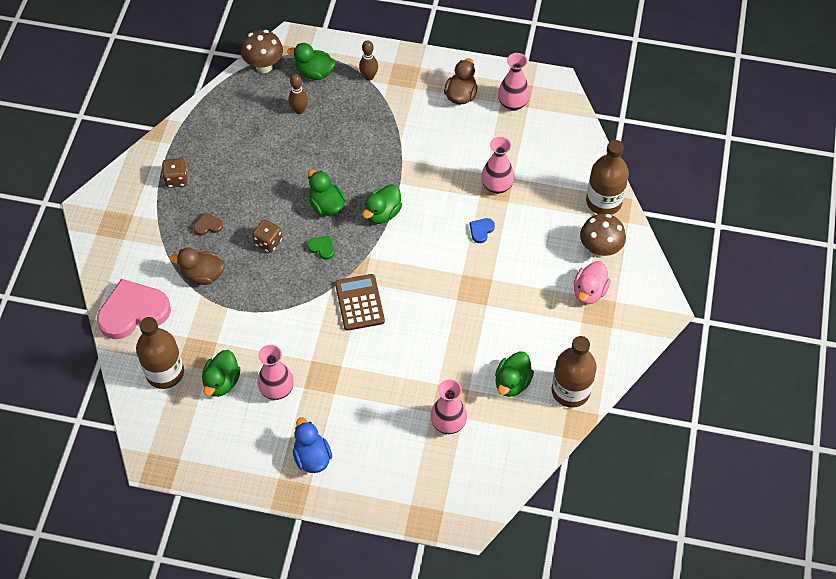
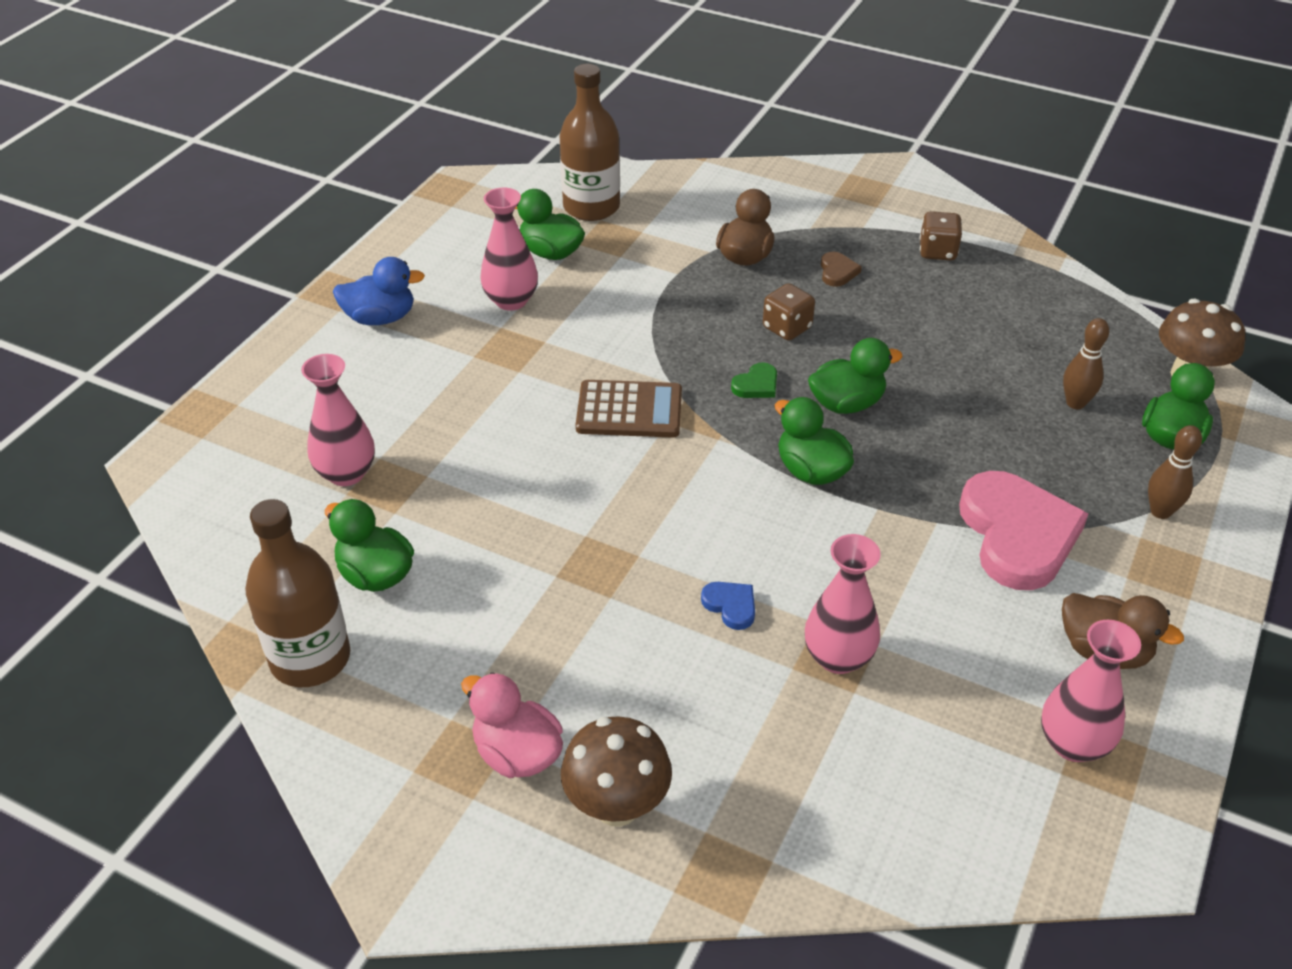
camera: 105 degrees right, 15 degrees down
(133, 312) = (704, 191): pink heart -> pink heart (1017, 535)
(603, 202) = (747, 854): brown bottle -> none

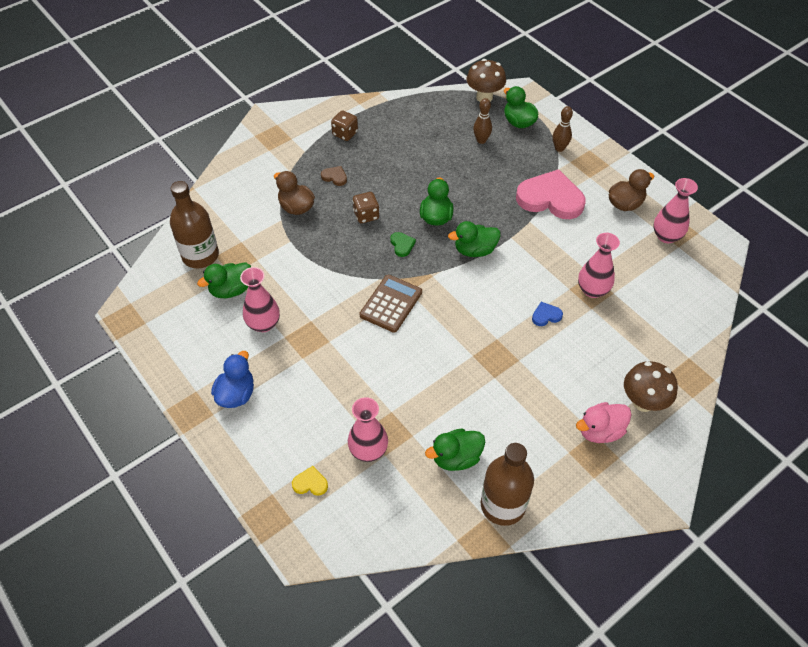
camera: 65 degrees left, 10 degrees up
(267, 434) = (310, 483): none -> yellow heart

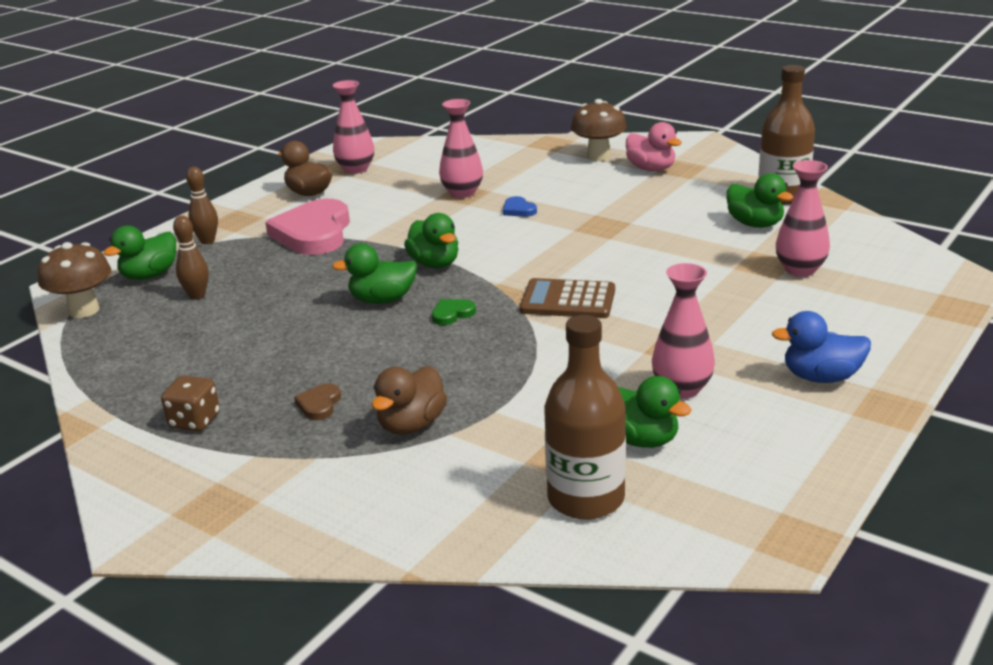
camera: 105 degrees left, 25 degrees down
(310, 483) = (882, 293): yellow heart -> none
(366, 215) = (402, 355): brown dice -> none

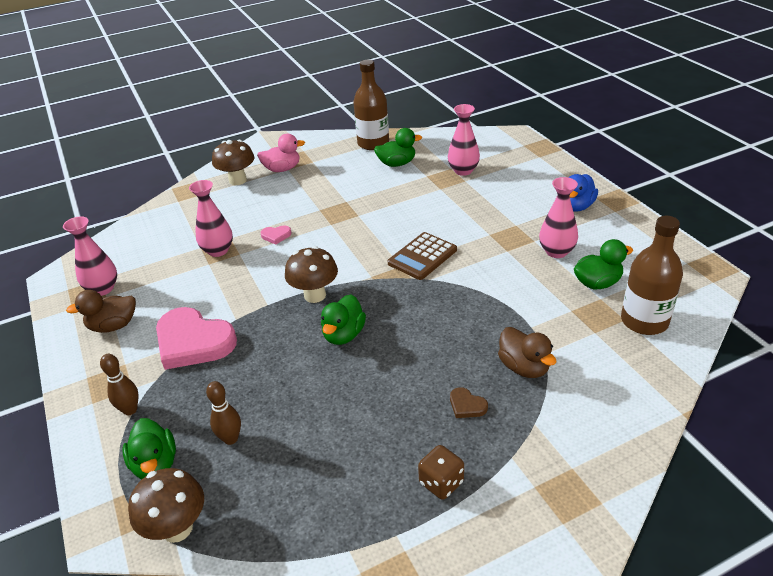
camera: 60 degrees left, 10 degrees up
(434, 264) = (315, 295): green duck -> brown mushroom
(452, 314) = (395, 308): green heart -> none
(518, 210) = (276, 236): blue heart -> pink heart

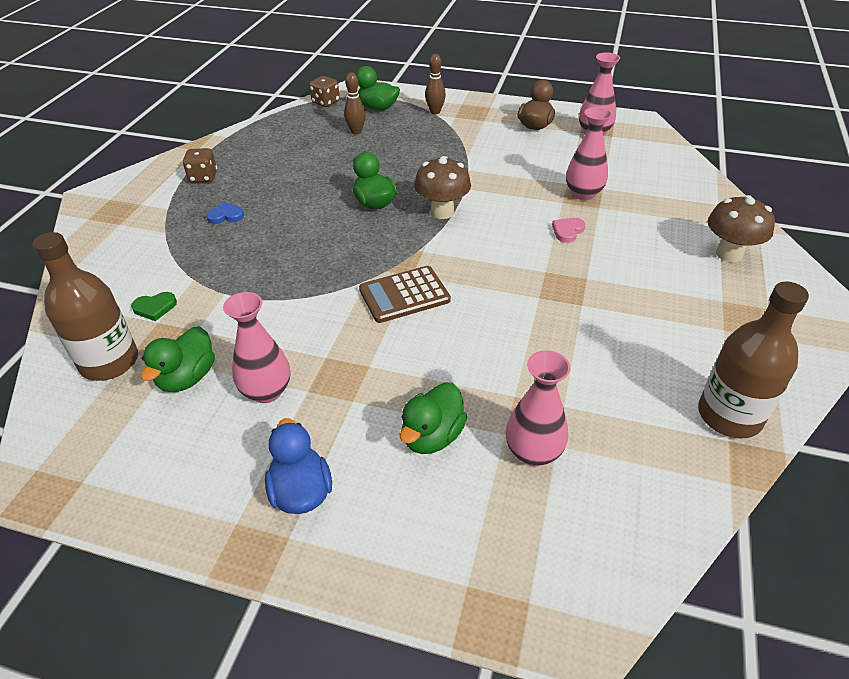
camera: 130 degrees right, 5 degrees up
(177, 528) = (325, 102): brown mushroom -> brown dice
(193, 342) = (468, 147): pink heart -> none
(282, 169) = (726, 296): pink duck -> none
(397, 163) = (632, 400): green duck -> green duck (432, 436)
(422, 256) = (404, 295): brown calculator -> brown calculator turned 105 degrees counterclockwise
(467, 405) = (226, 216): brown heart -> blue heart
(524, 367) = (203, 259): brown duck -> none
(590, 345) = (155, 307): none -> green heart

